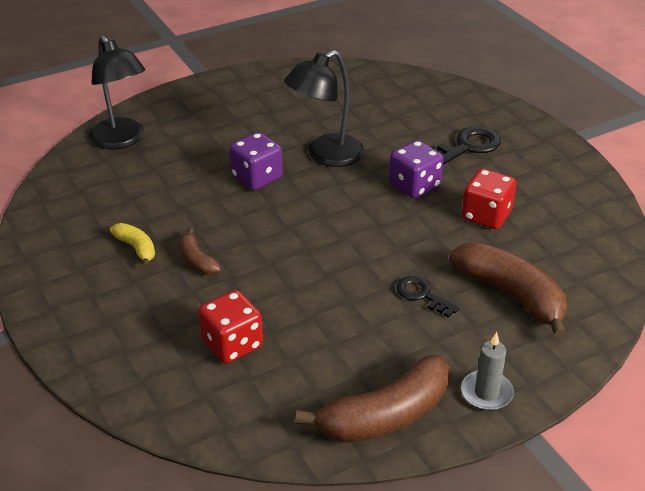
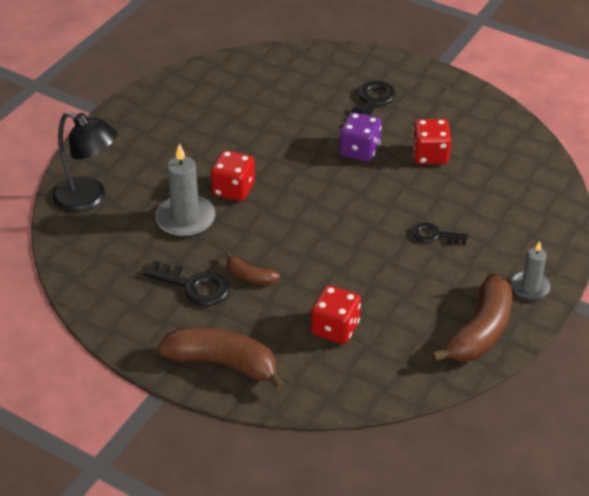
camera: 30 degrees left, 5 degrees up
(136, 248) = (193, 286): yellow banana -> black key
(188, 187) = (186, 219): none -> grey candle
(257, 177) = (233, 189): purple dice -> red dice
(326, 155) = (271, 149): black lamp -> none
(511, 295) = (493, 210): brown banana -> brown banana (223, 363)

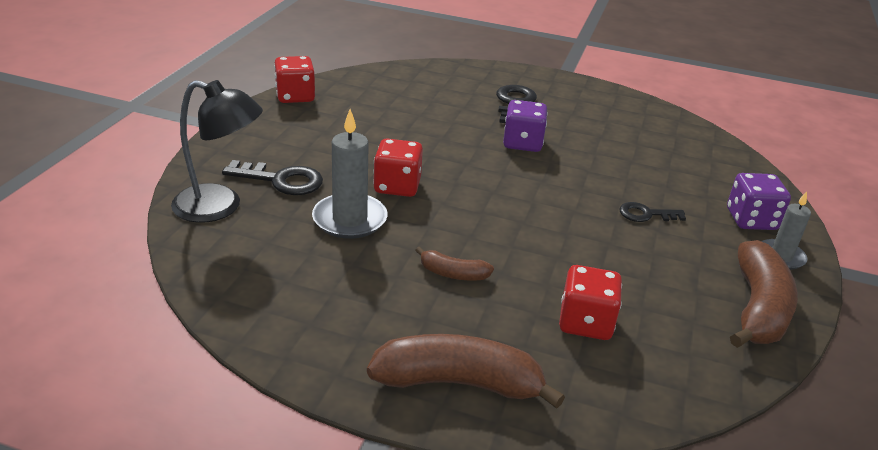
camera: 15 degrees left, 10 degrees down
(193, 286) = (384, 291): black key -> black key (281, 180)
(429, 155) = (598, 143): red dice -> red dice (295, 96)
(526, 249) = (751, 220): none -> purple dice

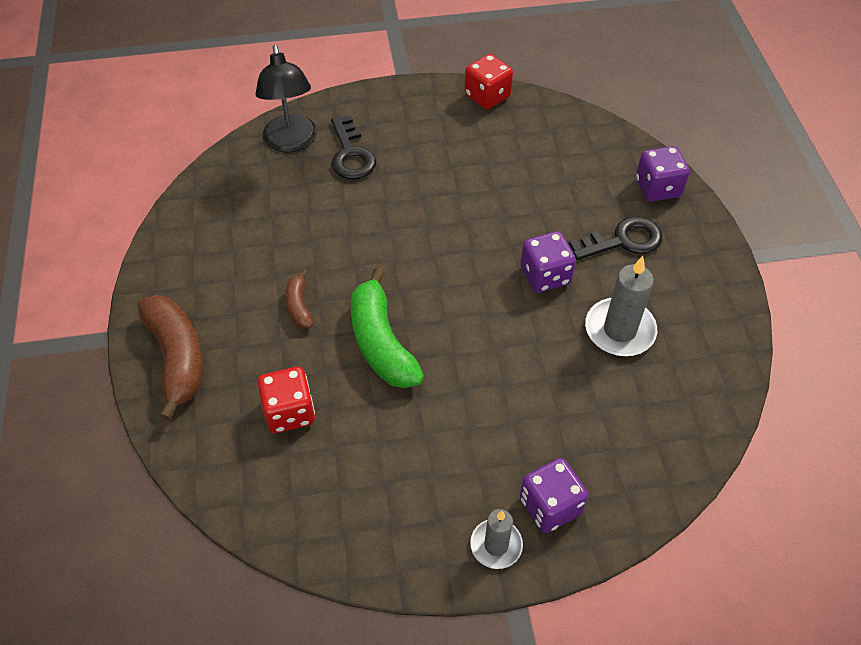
camera: 65 degrees right, 20 degrees up
(350, 219) = (327, 216): grey candle -> grey candle (619, 330)
(397, 186) = (396, 222): red dice -> none
(475, 74) = (657, 188): none -> purple dice
(535, 241) = (381, 342): none -> green banana
(646, 214) = (489, 411): black key -> none
(758, 309) = (389, 538): brown banana -> none

